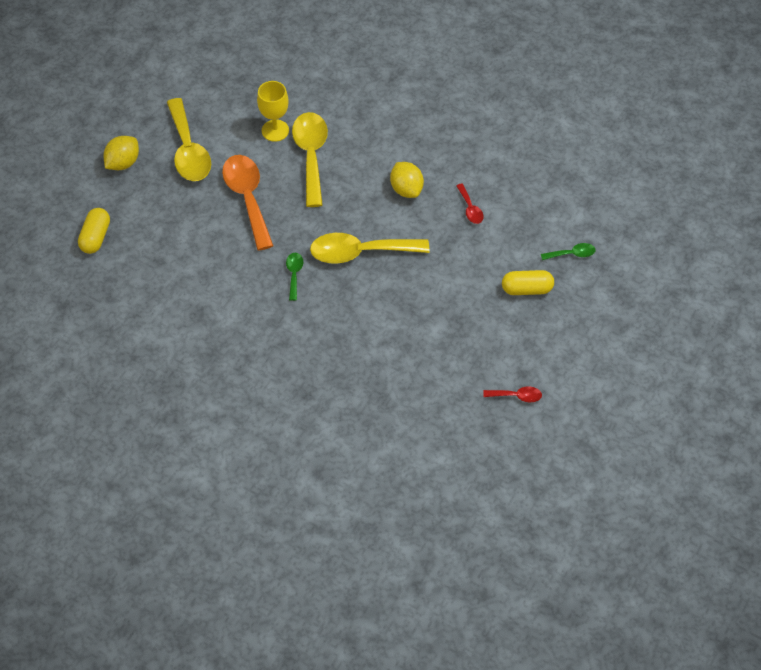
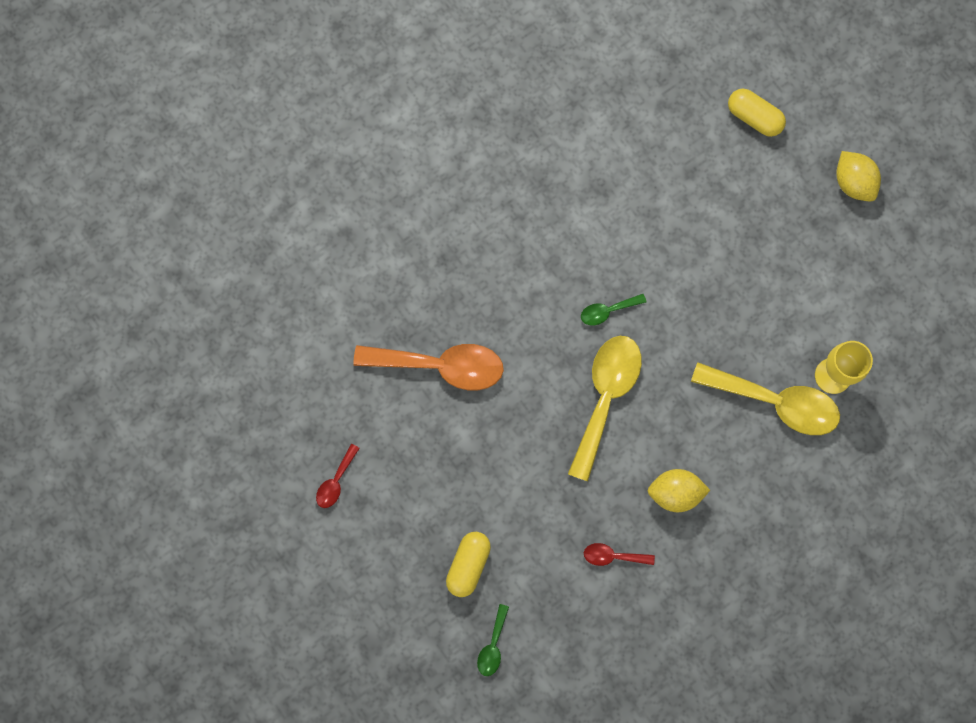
camera: 115 degrees right, 20 degrees up
(188, 150) = (842, 263): yellow spoon -> none
(247, 198) = (740, 303): orange spoon -> orange spoon (440, 366)
(294, 274) = (607, 311): green spoon -> green spoon turned 135 degrees clockwise

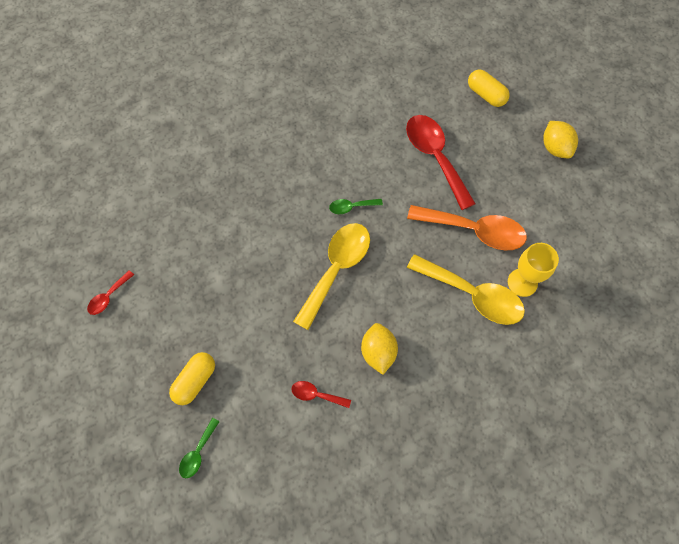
camera: 10 degrees right, 10 degrees down
(440, 366) = (214, 225): orange spoon -> orange spoon (474, 230)
(675, 493) = (378, 352): yellow lemon -> yellow lemon turned 75 degrees clockwise
(701, 222) = (435, 157): none -> red spoon

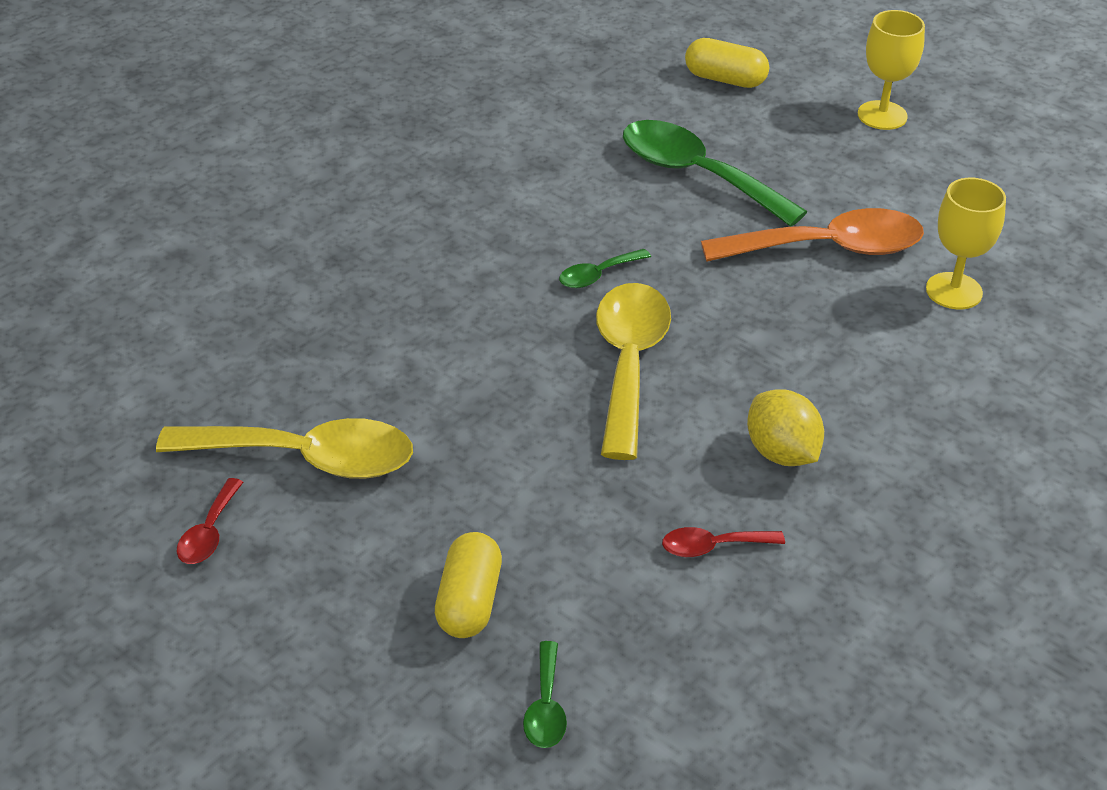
camera: 25 degrees left, 25 degrees down
(435, 157) = (696, 175): red spoon -> green spoon
(472, 295) = (886, 330): yellow spoon -> yellow spoon (306, 459)
(555, 148) = (882, 115): yellow lemon -> yellow goblet

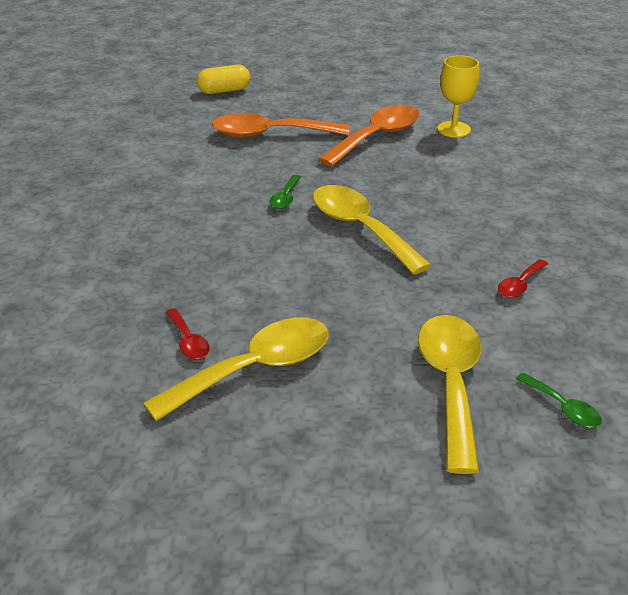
camera: 40 degrees left, 5 degrees down
(209, 533) = (252, 446): red spoon -> red spoon (188, 341)
(468, 602) = (451, 384): yellow capsule -> yellow spoon
(696, 175) = (270, 134): green spoon -> orange spoon
(781, 453) = (486, 228): yellow lemon -> none
(882, 115) = (320, 77): yellow goblet -> none

